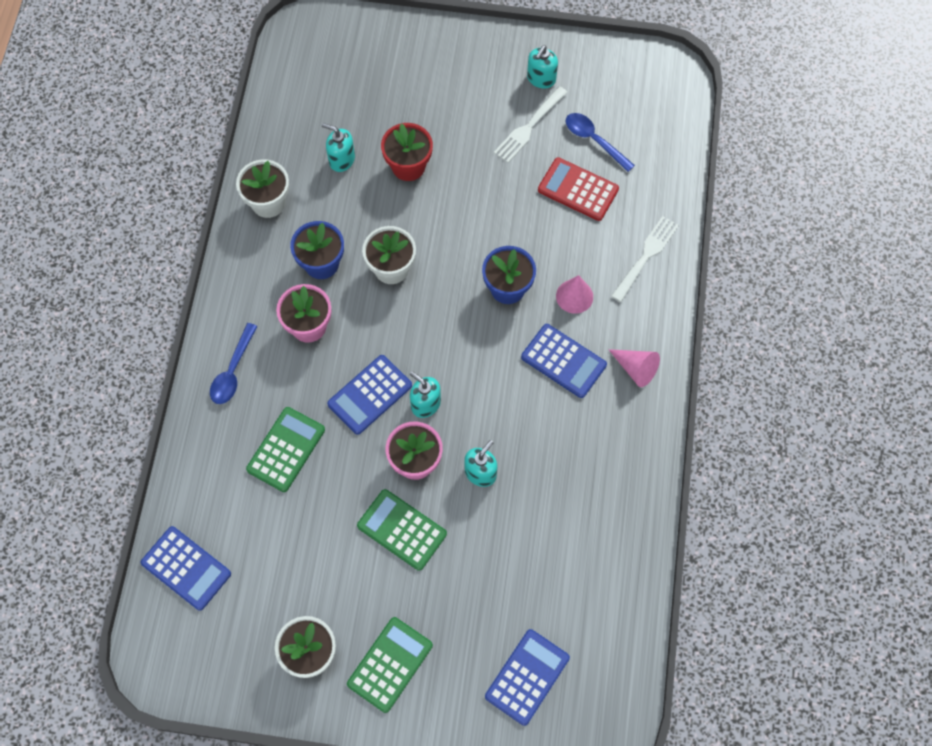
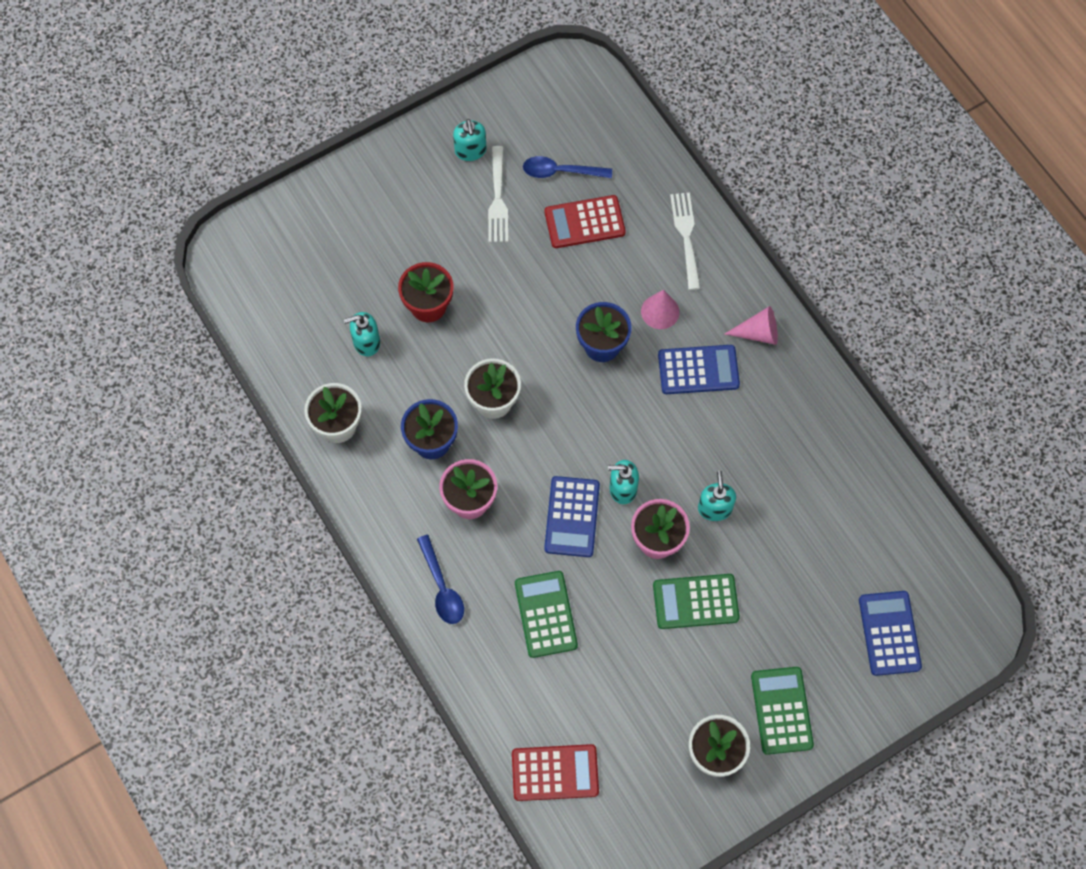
camera: 40 degrees left, 0 degrees up
(186, 568) = (555, 773): blue calculator -> red calculator

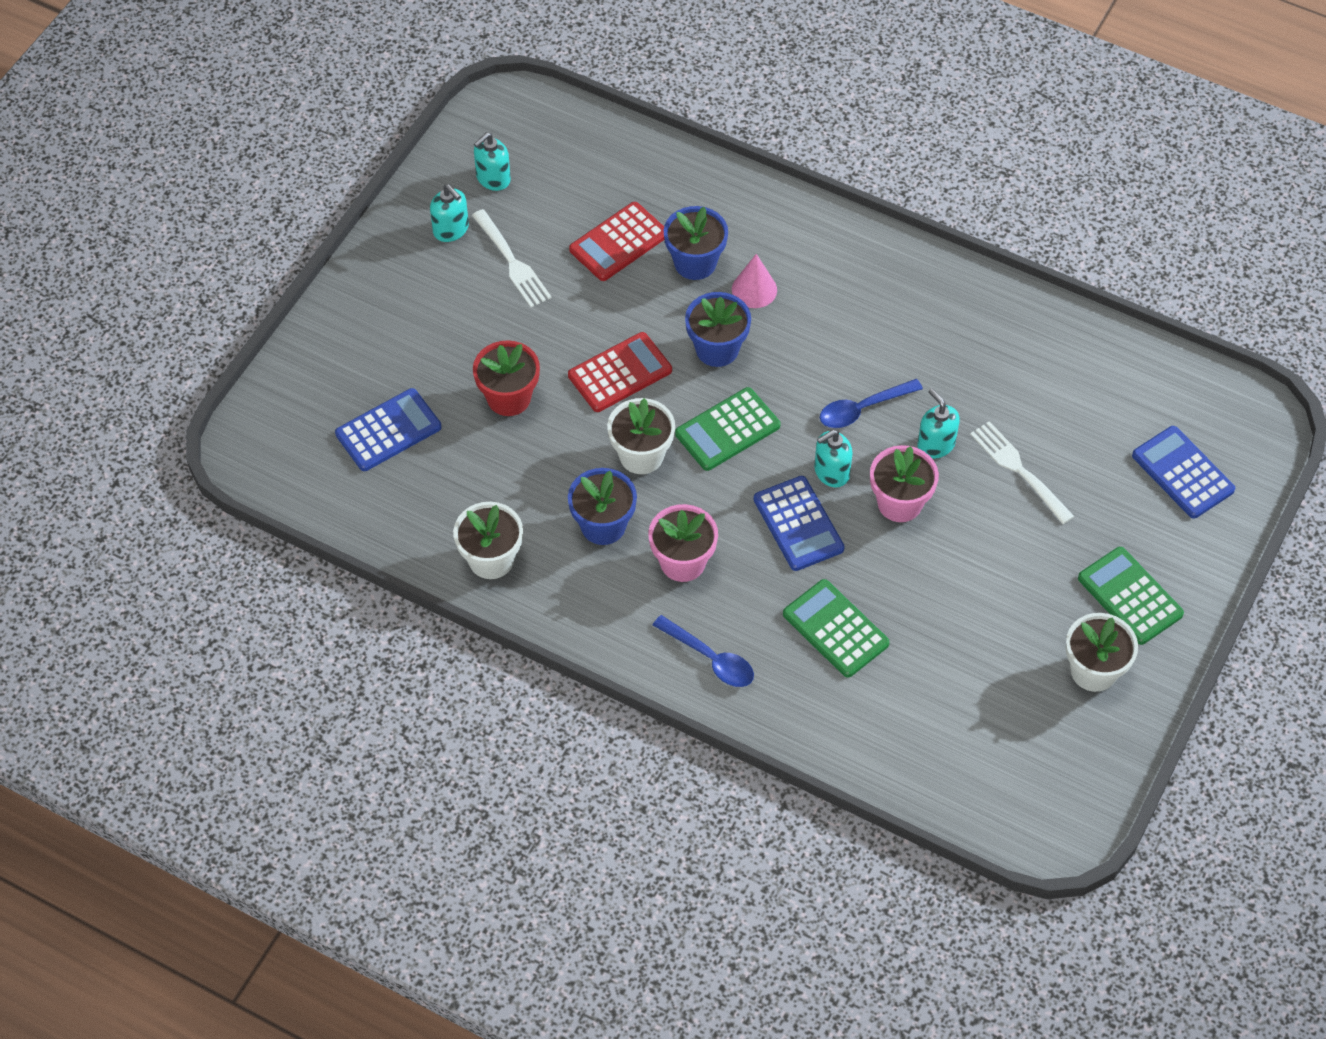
camera: 30 degrees left, 10 degrees down
(366, 342) = (466, 464): turquoise soap dispenser -> turquoise soap dispenser (493, 178)
(555, 773) = (949, 773): red calculator -> red calculator (620, 373)
(560, 171) = (560, 206): blue spoon -> blue spoon (862, 409)
(630, 267) = (695, 263): none -> blue flower pot
(686, 237) = (733, 208): white fork -> white fork (1019, 470)
(695, 601) = (977, 540): green calculator -> green calculator (727, 430)
(698, 370) = (830, 325): blue calculator -> blue calculator (388, 431)
(758, 333) = (866, 263): pink cone -> none

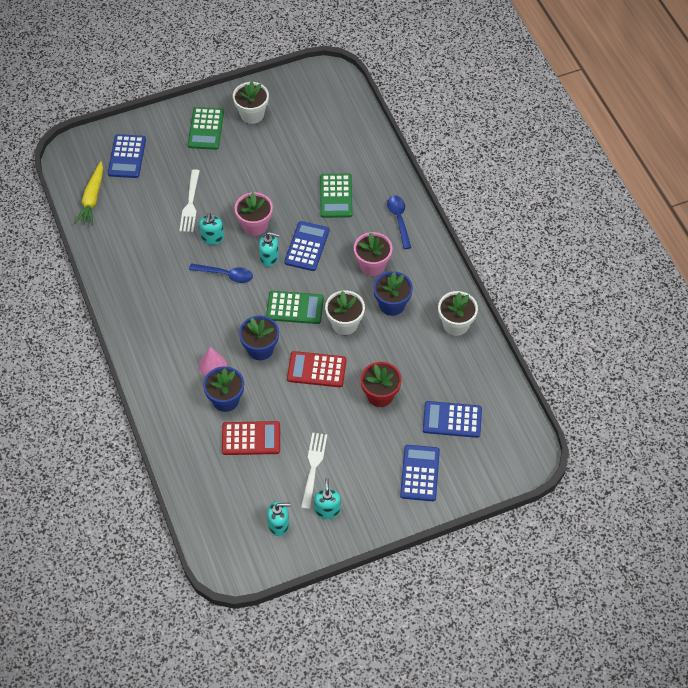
camera: 140 degrees left, 0 degrees up
(375, 341) = (420, 473): none -> blue calculator
(1152, 383) = (92, 198): none -> yellow carrot

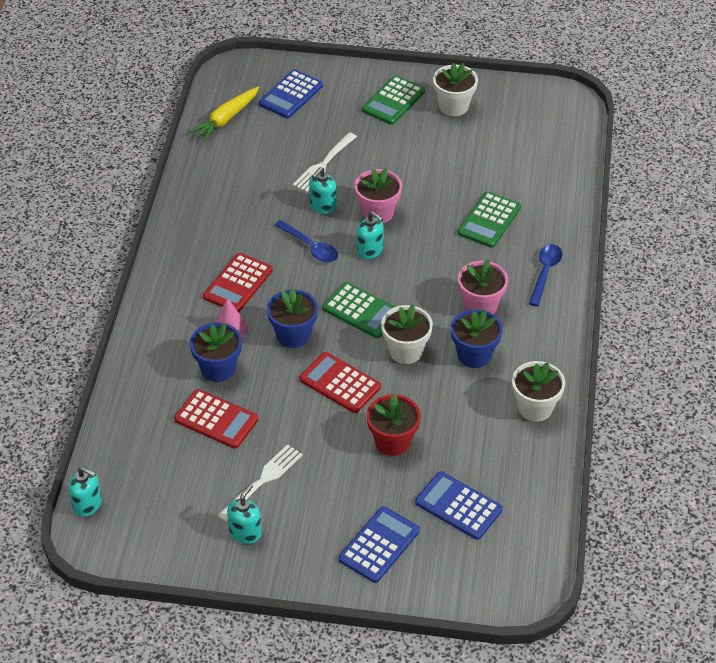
camera: 30 degrees right, 10 degrees down
(194, 328) = (238, 283): none -> red calculator
(278, 525) = (180, 521): turquoise soap dispenser -> turquoise soap dispenser (87, 504)
(307, 246) = (420, 256): blue calculator -> none

